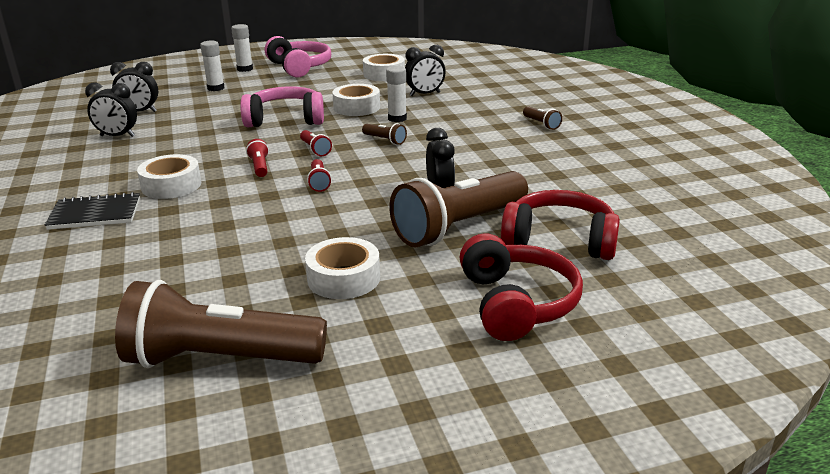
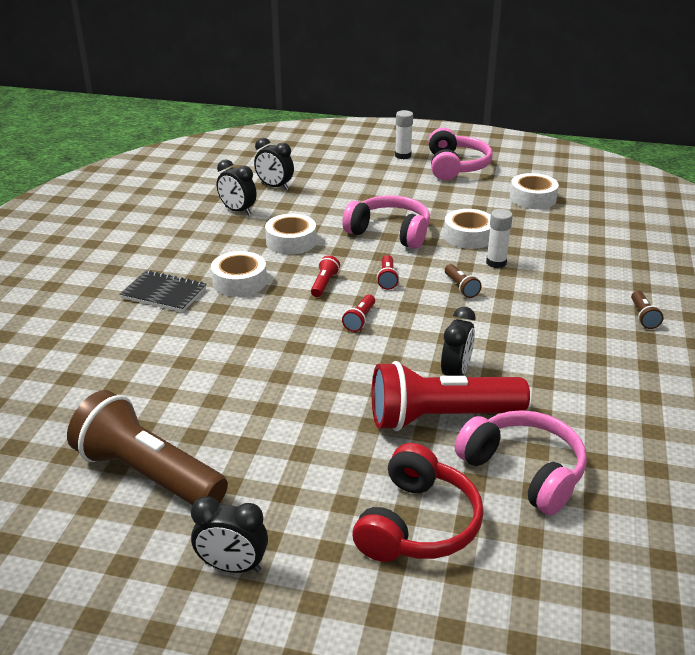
camera: 30 degrees right, 5 degrees up
(216, 88) = (358, 174): white glue stick -> none
(343, 278) = (296, 435): white tape -> white tape (291, 241)
(425, 94) = (552, 237): black clock -> black clock (232, 566)
(458, 227) = (440, 418): brown flashlight -> red flashlight
(560, 240) = (524, 471): red headphones -> pink headphones

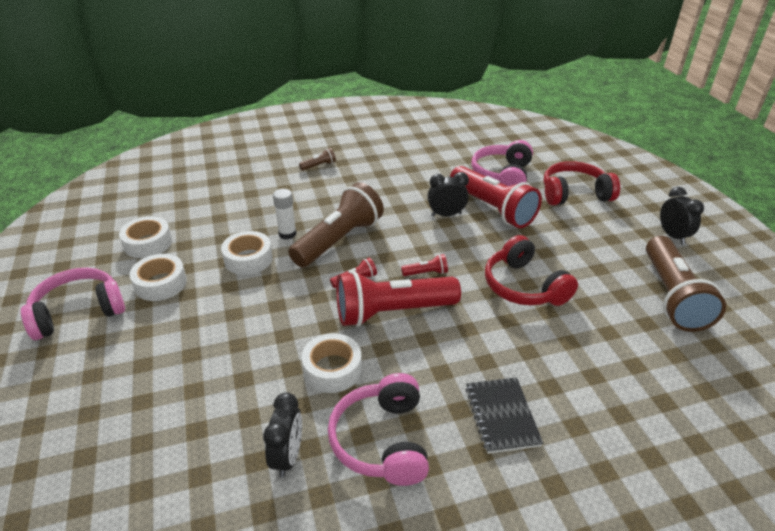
camera: 120 degrees left, 5 degrees up
(239, 282) = (434, 369): white tape -> white tape (160, 283)
(275, 186) = (197, 455): black clock -> none
(279, 371) = (523, 286): none -> red headphones
(324, 284) = (392, 312): red flashlight -> red flashlight, size x2.47
(390, 232) = (269, 307): pink headphones -> pink headphones (382, 440)
(403, 156) = (51, 367): white glue stick -> none
(461, 287) = (339, 240): brown flashlight -> brown flashlight, size x2.47

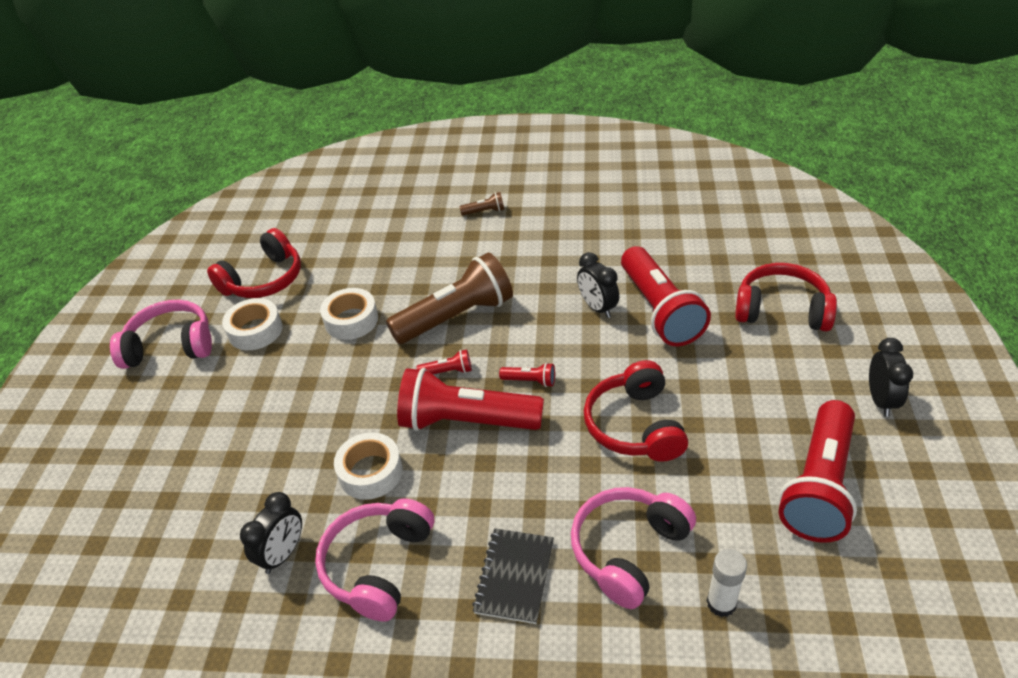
camera: 25 degrees right, 5 degrees up
(148, 243) = (264, 280): white tape -> red headphones
(287, 234) = (405, 297): white glue stick -> white glue stick (721, 603)
(446, 214) = (597, 308): black clock -> black clock turned 135 degrees counterclockwise
(502, 175) = (701, 264): pink headphones -> pink headphones (628, 550)
(672, 296) = (818, 486): brown flashlight -> red flashlight

